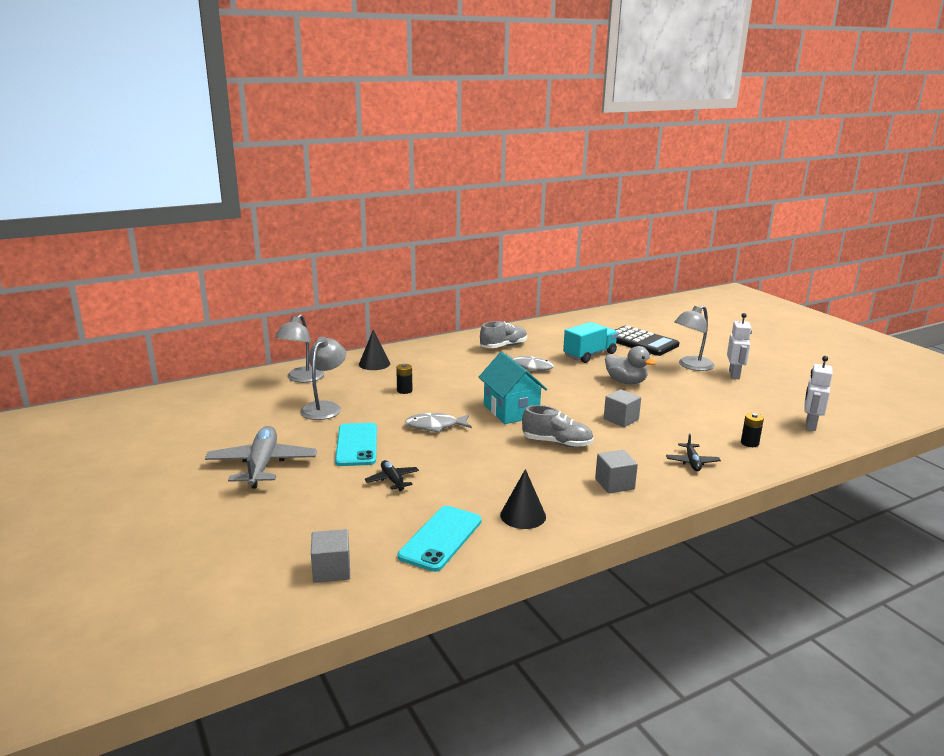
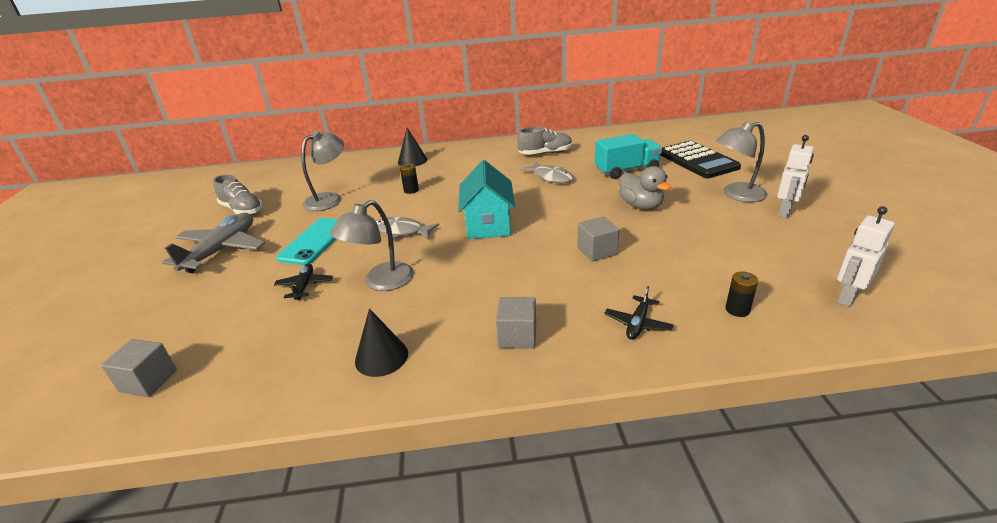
camera: 25 degrees right, 10 degrees up
(302, 378) = (340, 169): grey lamp -> grey lamp (381, 282)
(441, 538) = (276, 367): turquoise phone -> none
(557, 443) = (500, 270): grey shoe -> grey shoe (242, 210)

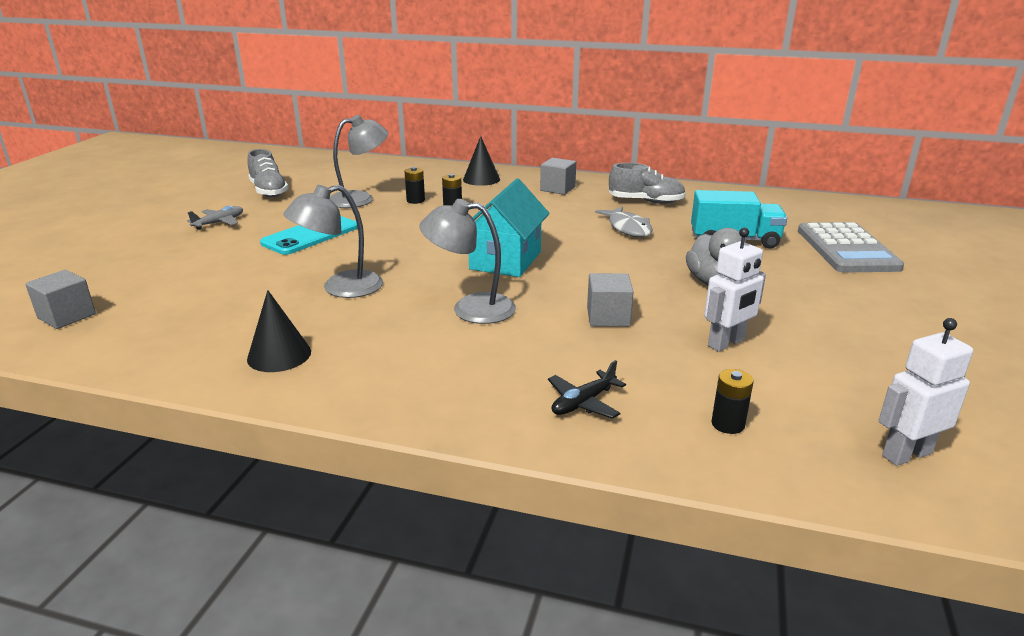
camera: 20 degrees right, 5 degrees down
(221, 250) = (219, 223): grey plane -> grey plane, size x0.50
(304, 286) = (265, 273): black plane -> none
(376, 190) = (415, 200): none -> black battery
(401, 232) = (404, 246): grey fish -> none
(517, 336) = (433, 376): grey cube -> grey cube (557, 189)
(697, 160) = (846, 249): black calculator -> grey calculator
(736, 195) = (863, 299): grey lamp -> grey lamp (470, 308)
(785, 212) = (917, 335): white robot -> white robot (726, 343)

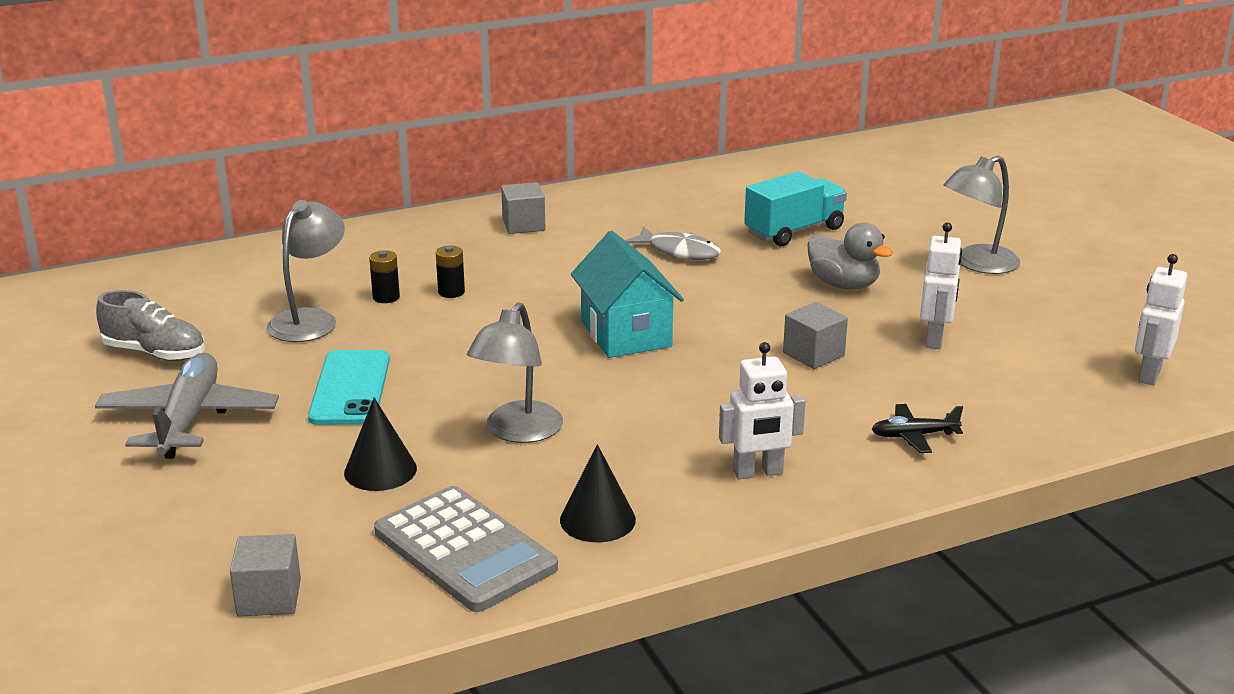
camera: 40 degrees left, 0 degrees up
(219, 223) = (188, 419): grey plane -> grey plane, size x2.01
(424, 374) = (758, 473): none -> white robot
(470, 308) = (685, 397): grey lamp -> grey lamp (977, 264)
(481, 179) = (410, 240): black cone -> black cone (380, 470)
(583, 403) = (914, 436): black plane -> black plane turned 75 degrees clockwise
(646, 201) = (644, 211): grey shoe -> none
(728, 424) = (1027, 404): black battery -> none
(846, 249) = (895, 207): grey calculator -> grey calculator (464, 550)

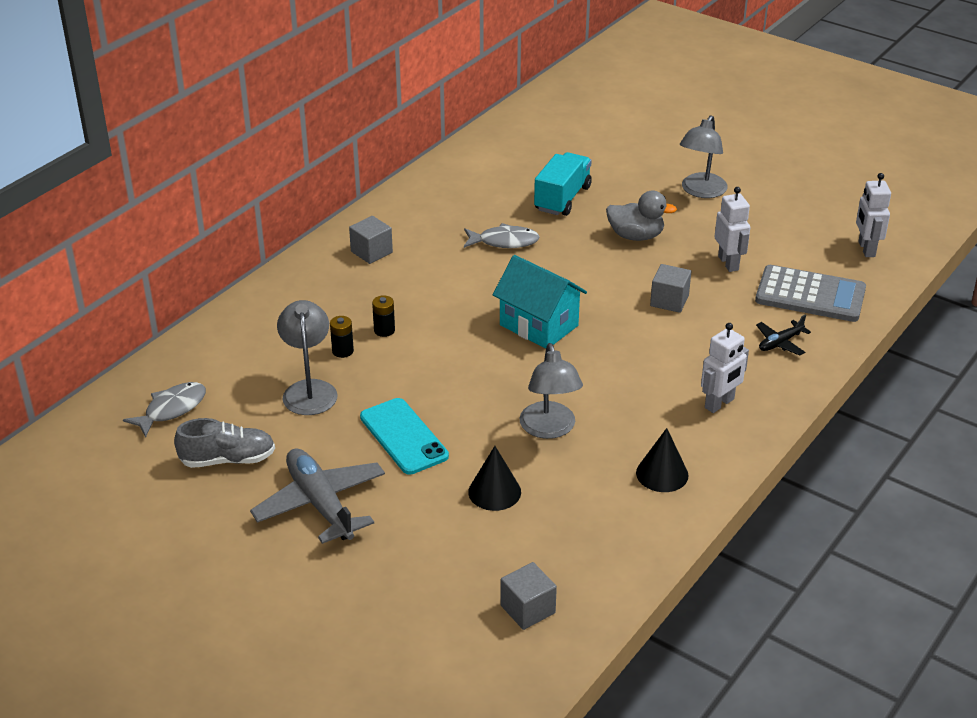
camera: 30 degrees left, 10 degrees up
(162, 297) = (172, 409): none -> grey fish
(464, 550) = (607, 527): grey calculator -> grey calculator (810, 295)

